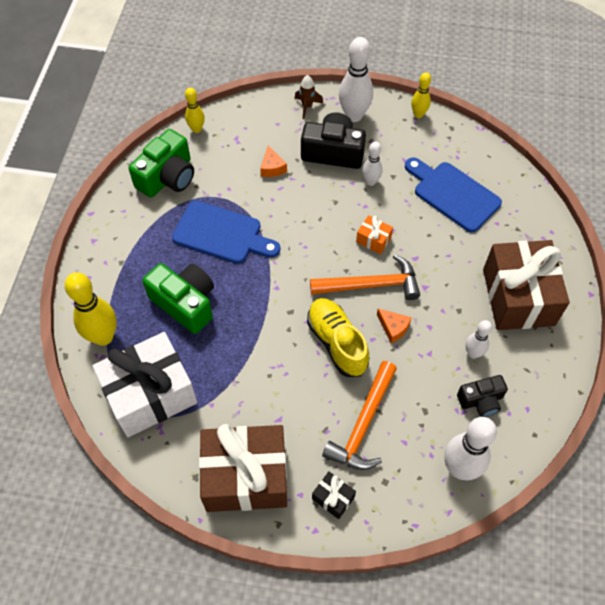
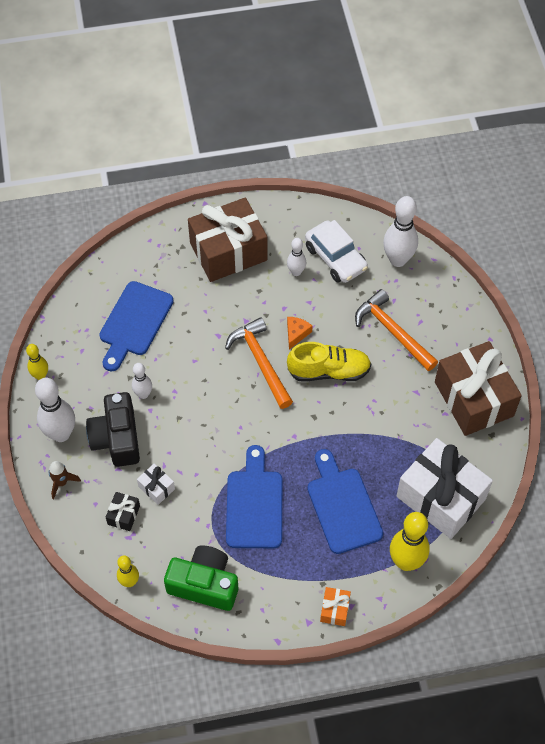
camera: 110 degrees left, 0 degrees up
(185, 303) = (342, 506): green camera -> blue cutting board
(272, 167) = (156, 488): orange cheese -> white gift
(333, 498) = (460, 334): black gift -> black gift (123, 515)
(337, 343) = (329, 371): yellow shoe -> yellow shoe turned 135 degrees counterclockwise
(363, 424) = (392, 331): orange hammer -> orange hammer turned 135 degrees counterclockwise
(373, 240) = (211, 373): orange gift -> orange gift (334, 609)
(481, 400) = (335, 258): black camera -> white car

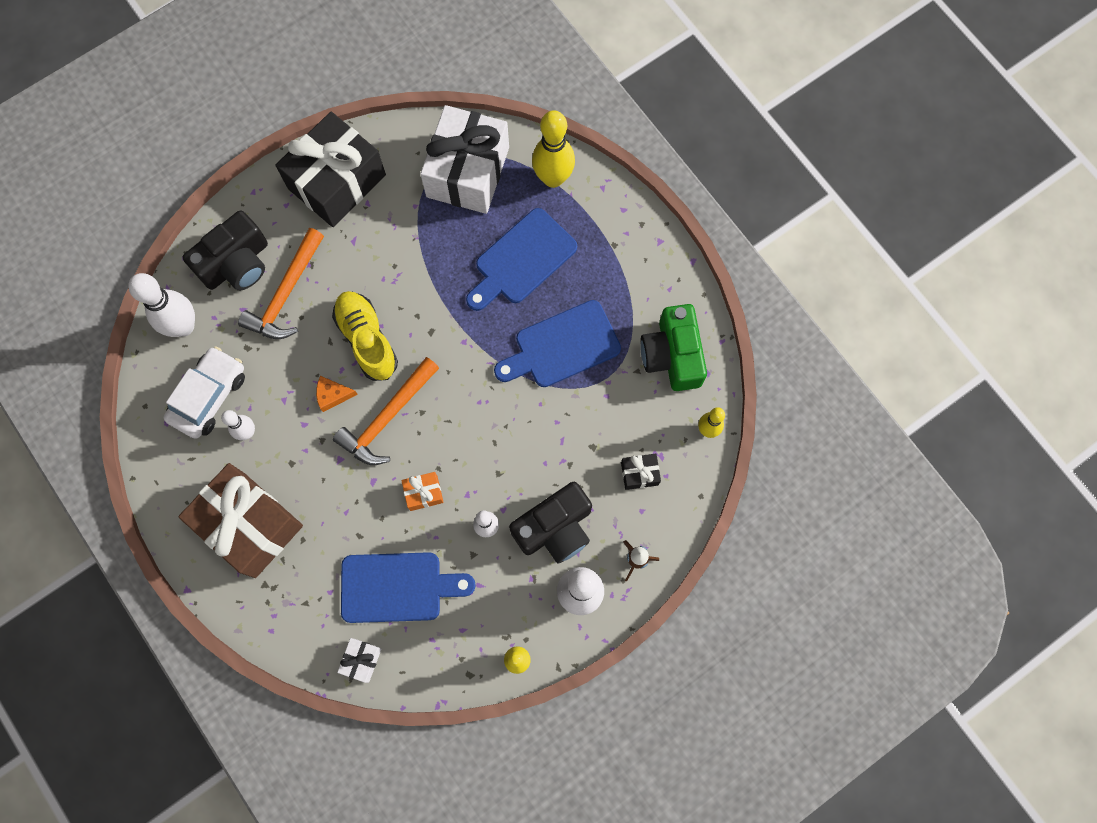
camera: 115 degrees left, 15 degrees up
(156, 488) = (592, 455): white gift -> white gift (361, 660)
(334, 609) = (635, 223): orange gift -> orange gift (423, 493)
(433, 308) = (236, 263): none -> black camera
(474, 399) = (337, 181): brown gift -> black gift

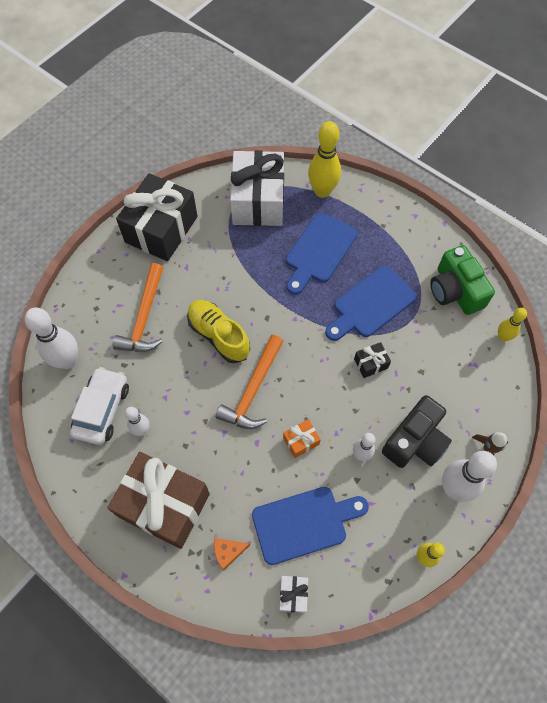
camera: 15 degrees left, 10 degrees down
(236, 263) = (99, 304): black camera -> none
(333, 395) = (204, 384): orange cheese -> orange cheese (228, 552)
(639, 474) = (464, 382): black gift -> black gift (371, 363)

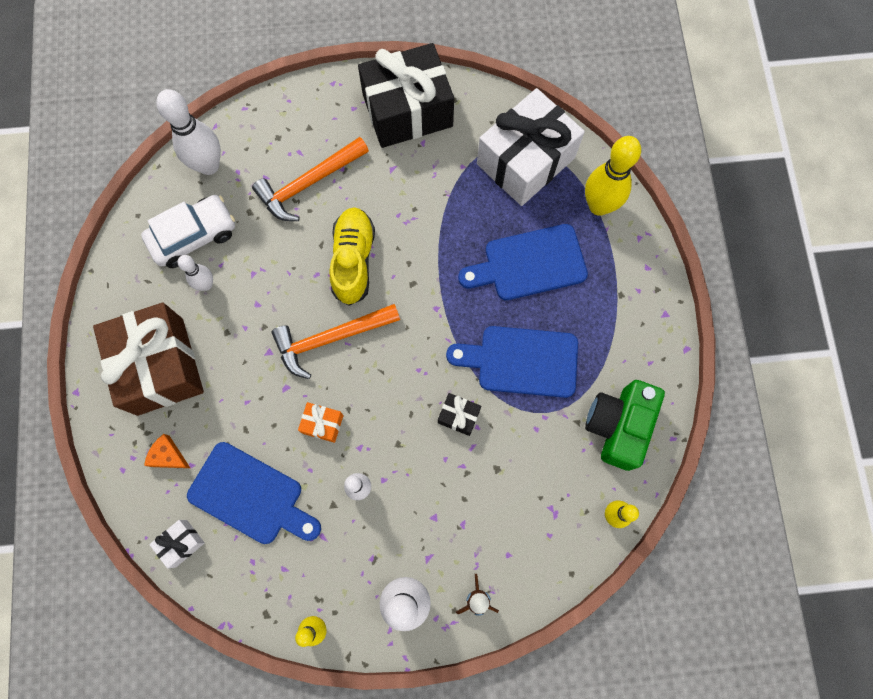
camera: 45 degrees right, 10 degrees up
(415, 441) = (420, 524): black camera -> none

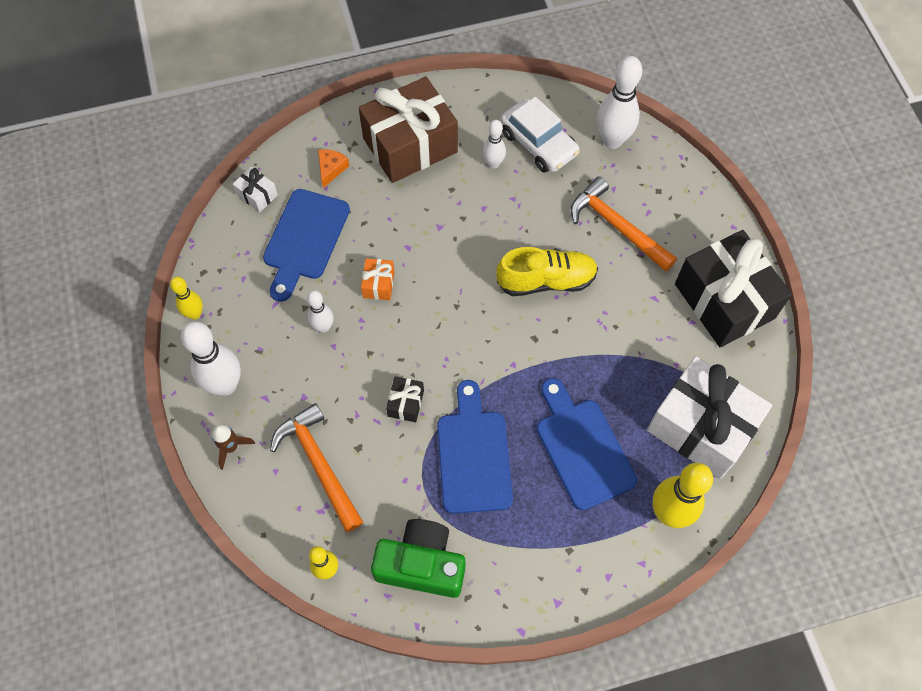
camera: 80 degrees right, 10 degrees down
(330, 338) = (462, 275): orange hammer -> orange hammer (319, 464)

